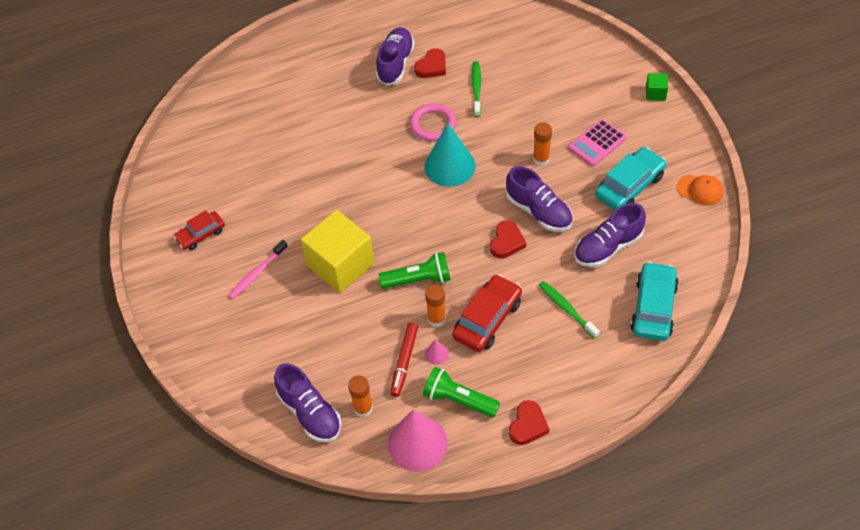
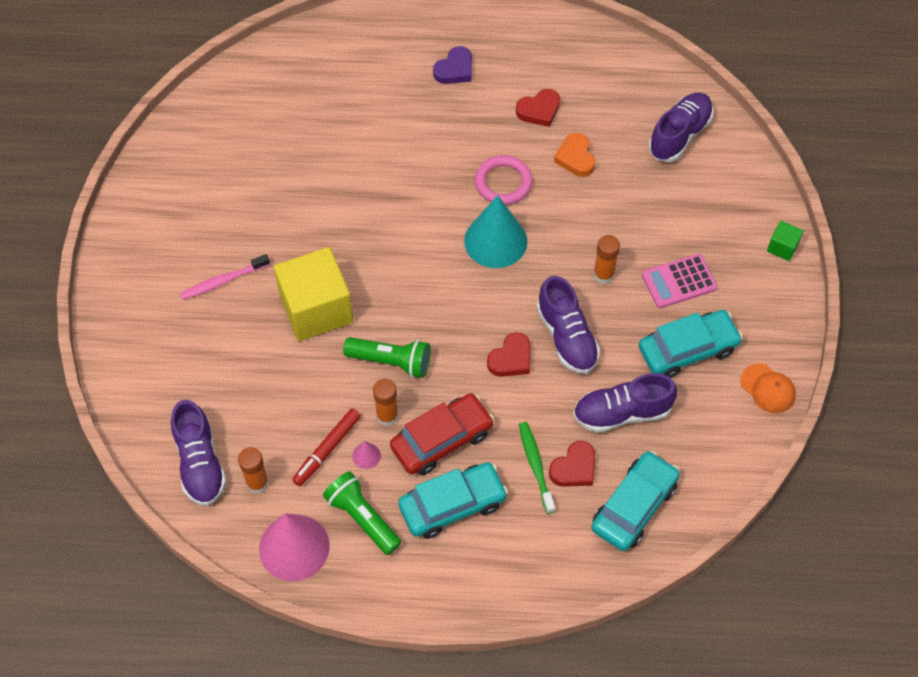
camera: 20 degrees right, 5 degrees up
(201, 234) = (186, 211): red car -> none
(354, 61) = (455, 69): none -> purple heart
(395, 64) = (499, 90): purple shoe -> purple shoe (679, 135)
(476, 88) = (575, 158): green toothbrush -> orange heart
(521, 362) = (452, 505): none -> turquoise car
(528, 425) = (421, 580): red heart -> red heart (574, 468)

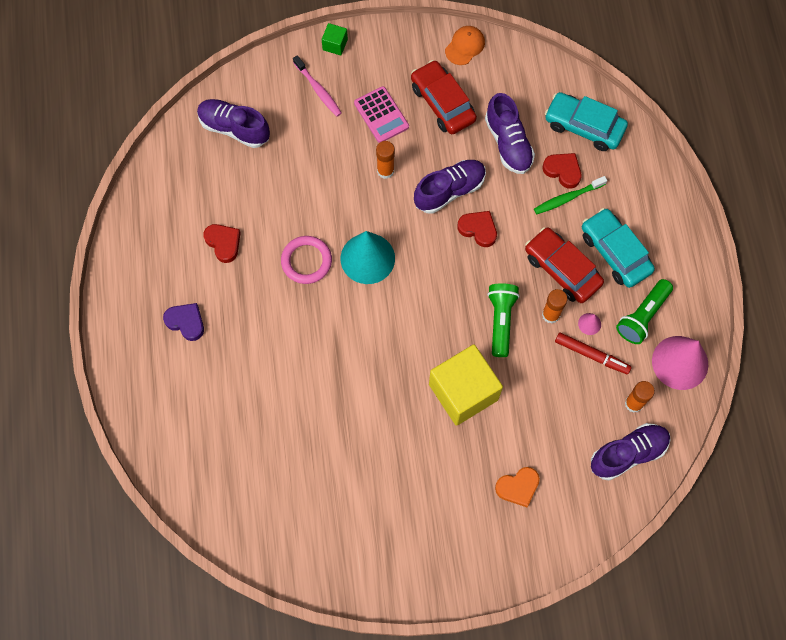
camera: 100 degrees left, 10 degrees up
(223, 281) = (451, 478): pink toothbrush -> pink toothbrush (318, 90)
(575, 158) = (271, 206): orange heart -> orange heart (518, 487)
(687, 349) = (442, 103): turquoise car -> red car

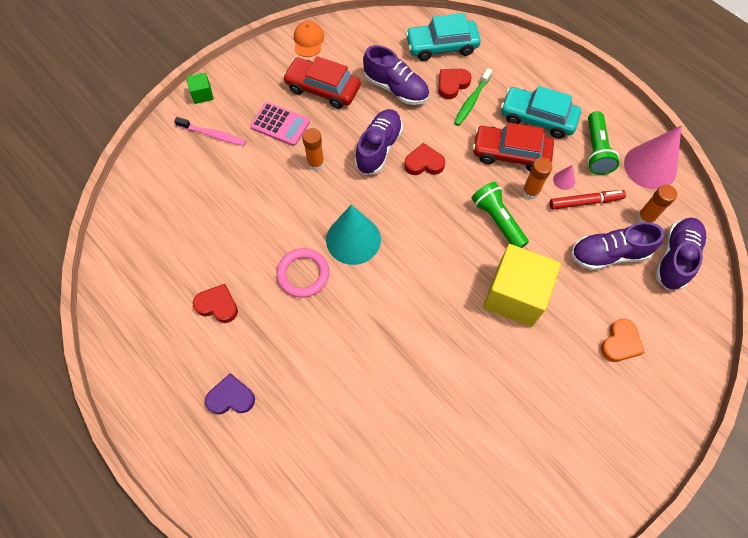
camera: 35 degrees left, 5 degrees down
(234, 128) = (160, 205): purple shoe -> purple shoe (609, 254)
(563, 171) = (452, 84): red heart -> red heart turned 45 degrees counterclockwise

